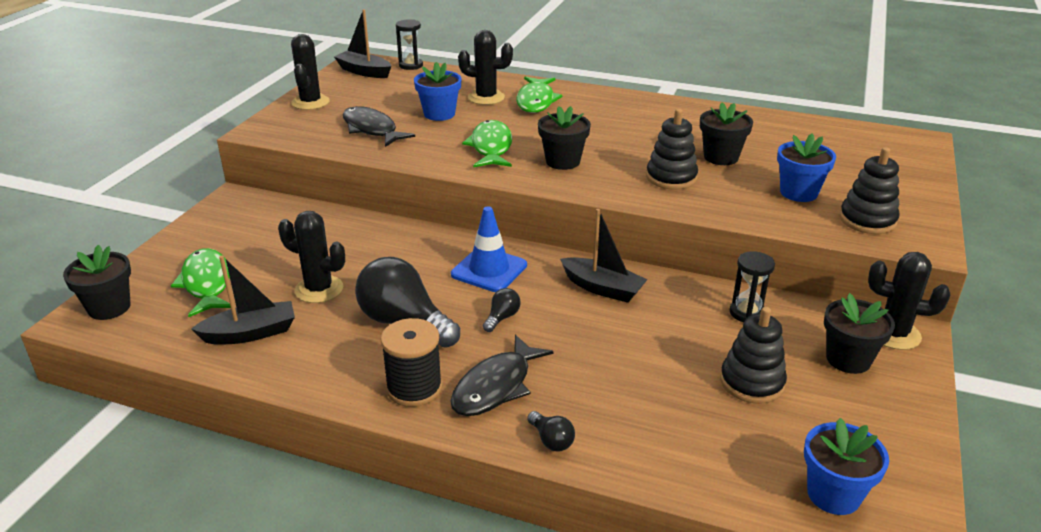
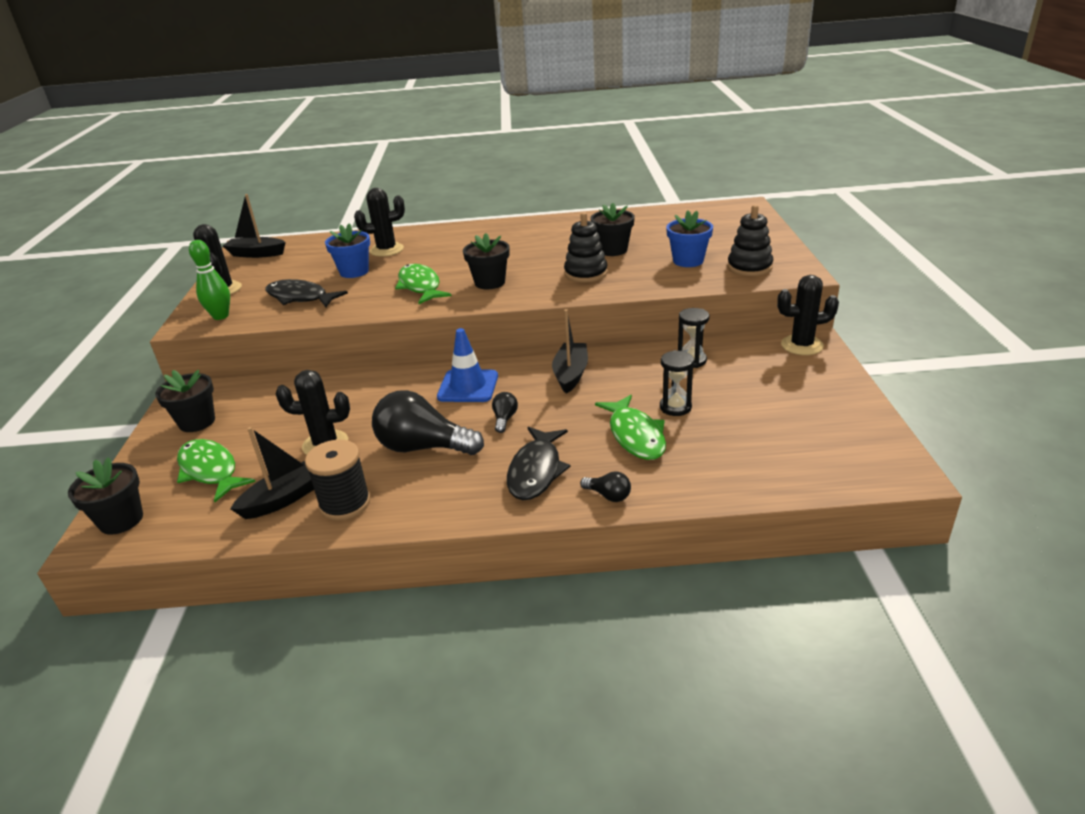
camera: 20 degrees left, 0 degrees up
(290, 130) = (221, 316): none -> green bowling pin
(411, 65) = (298, 240): black hourglass -> black hourglass (675, 407)
(414, 388) = (468, 494): black spool -> black spool (345, 503)
(536, 101) = (432, 243): green fish -> green fish (635, 435)
(602, 288) = (571, 374): black boat -> black boat turned 90 degrees counterclockwise
(752, 382) = (728, 407): black stacking toy -> none
(833, 494) = (835, 463): blue flower pot -> none
(848, 359) = (783, 371): black flower pot -> black flower pot (197, 422)

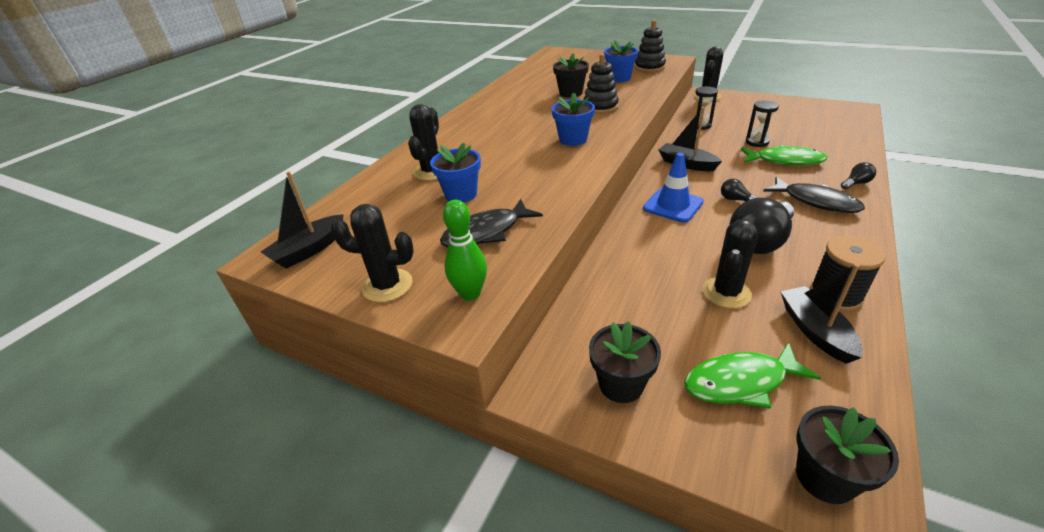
camera: 60 degrees left, 5 degrees up
(420, 286) = (542, 167): green fish -> none
(490, 282) = (573, 139): black flower pot -> blue flower pot

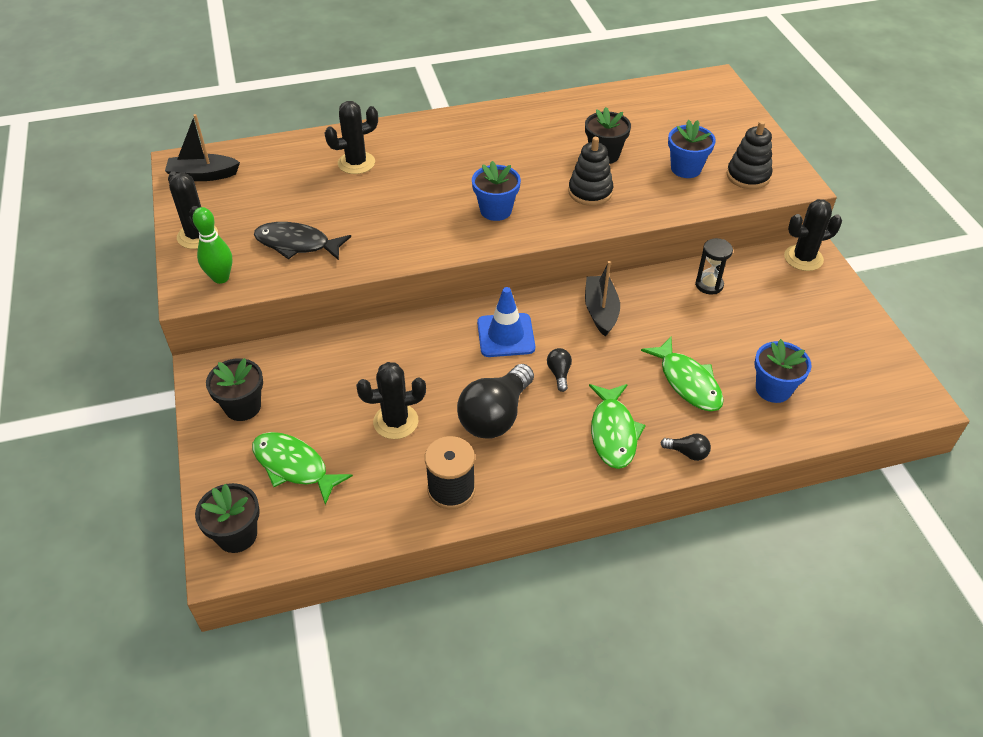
camera: 45 degrees right, 10 degrees up
(461, 194) = (337, 200): blue flower pot -> blue flower pot (773, 389)
(757, 142) = (712, 345): black hourglass -> none
(759, 241) = (495, 416): black light bulb -> black light bulb turned 60 degrees counterclockwise
(815, 201) = (613, 432): black fish -> green fish
(815, 331) = (389, 490): black boat -> none

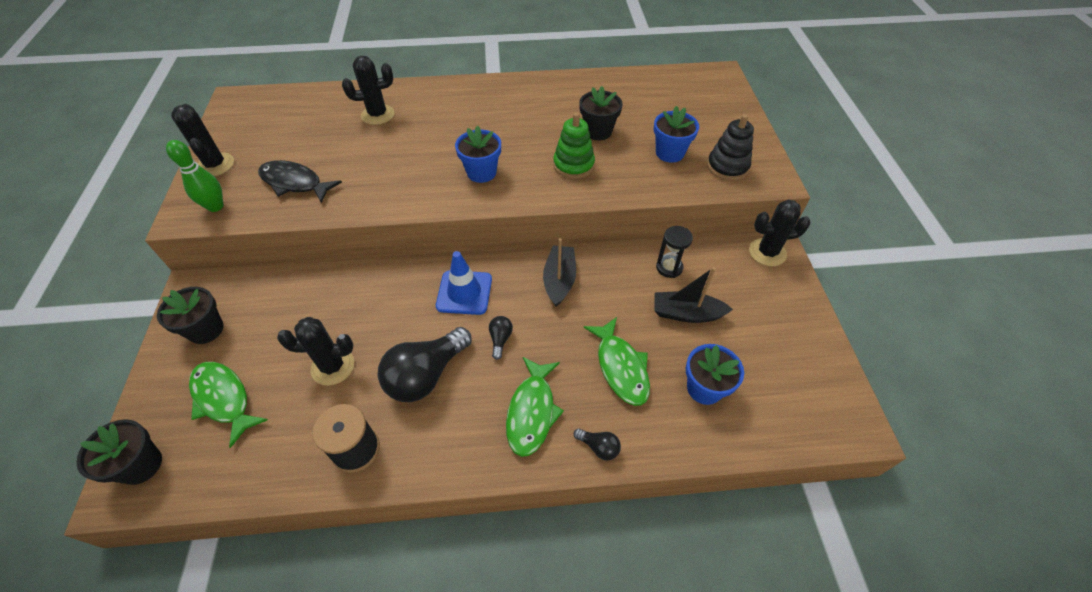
camera: 10 degrees right, 5 degrees up
(203, 175) = (247, 111): black boat -> black boat (686, 313)
(590, 192) = (573, 165): black stacking toy -> green stacking toy

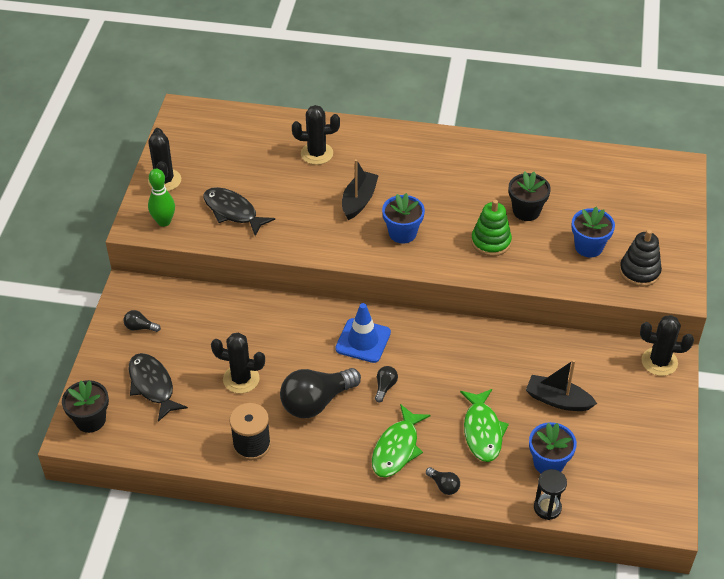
camera: 15 degrees right, 5 degrees down
(206, 330) = (140, 327): black flower pot -> black light bulb
(224, 399) = (153, 386): green fish -> black fish
(559, 280) = (451, 347): black boat -> black boat (359, 201)
(669, 267) = (558, 357): black hourglass -> black hourglass (547, 508)

